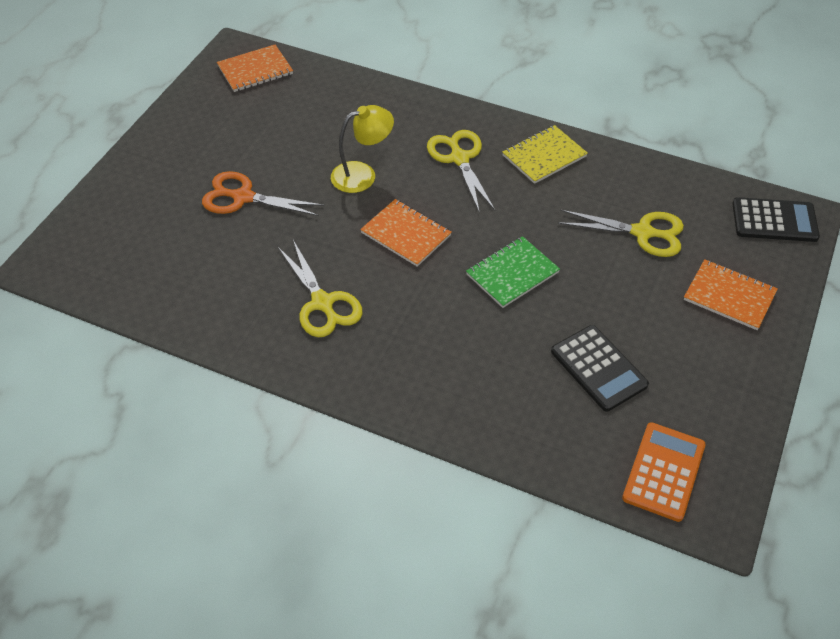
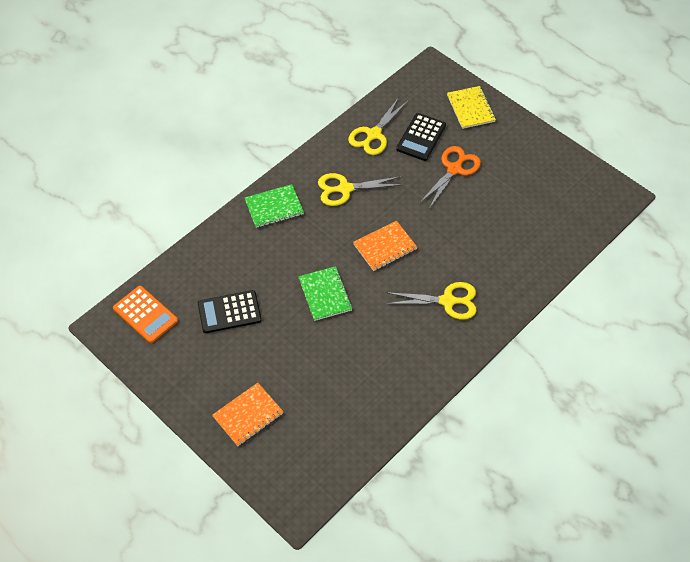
camera: 110 degrees right, 5 degrees up
(255, 70) = (592, 203): orange notebook -> none
(362, 174) = (452, 238): yellow lamp -> none
(391, 377) = (274, 207): none -> green notebook
(544, 156) = (430, 356): yellow notebook -> yellow notebook (471, 108)
(642, 233) = (327, 388): yellow scissors -> yellow scissors (374, 134)
(774, 221) = (301, 485): black calculator -> black calculator (421, 137)

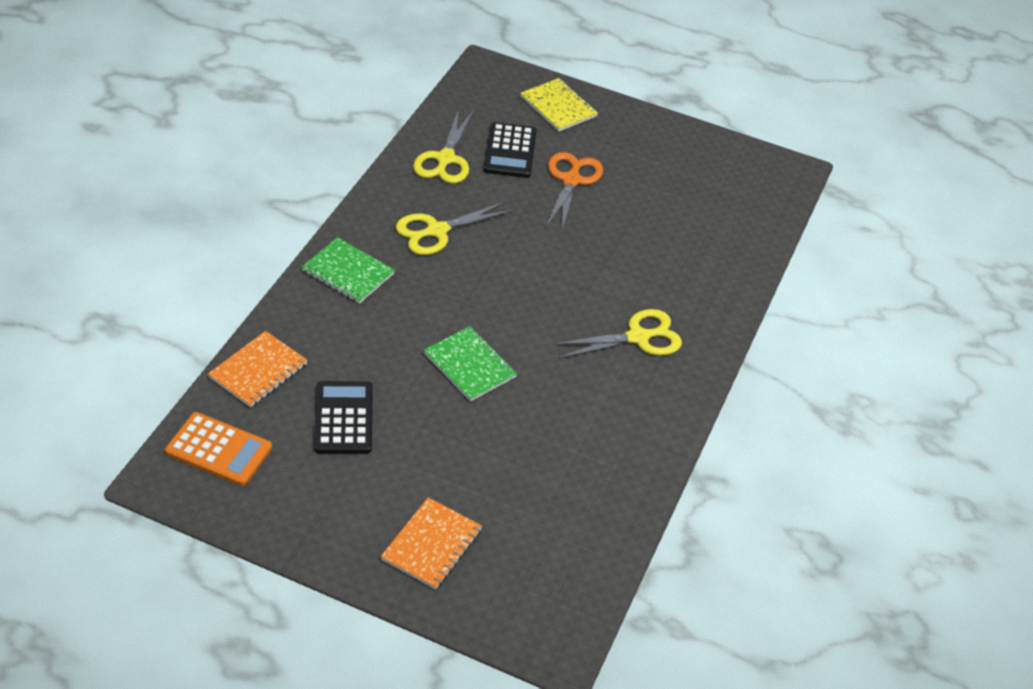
camera: 25 degrees left, 10 degrees down
(229, 312) = (343, 418): black calculator -> black calculator turned 120 degrees clockwise
(274, 207) = (348, 272): green notebook -> green notebook turned 75 degrees clockwise
(385, 247) = (524, 290): orange notebook -> orange notebook (258, 371)

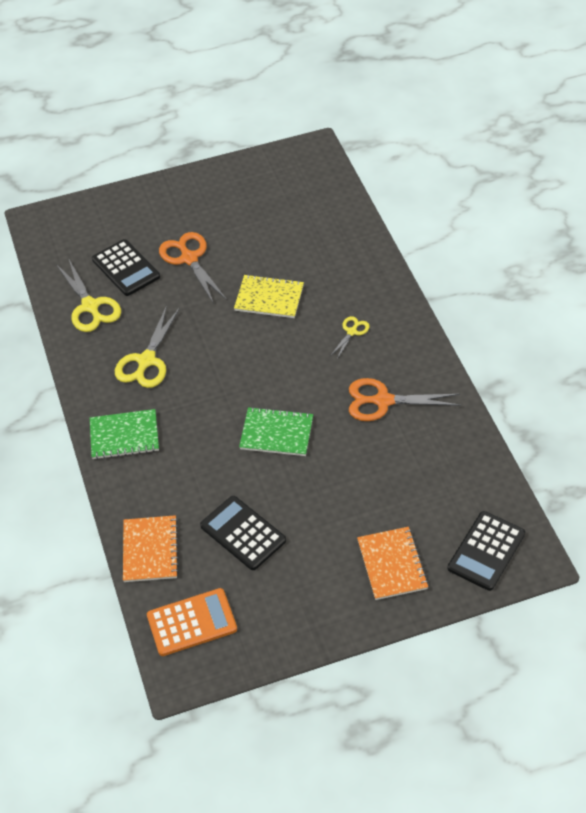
camera: 35 degrees left, 5 degrees up
(527, 605) = (486, 551): none -> black calculator
(558, 106) = (119, 213): yellow notebook -> yellow notebook (269, 298)
(594, 412) = (383, 401): none -> orange scissors
(637, 337) = (351, 332): yellow scissors -> yellow scissors, size x0.54

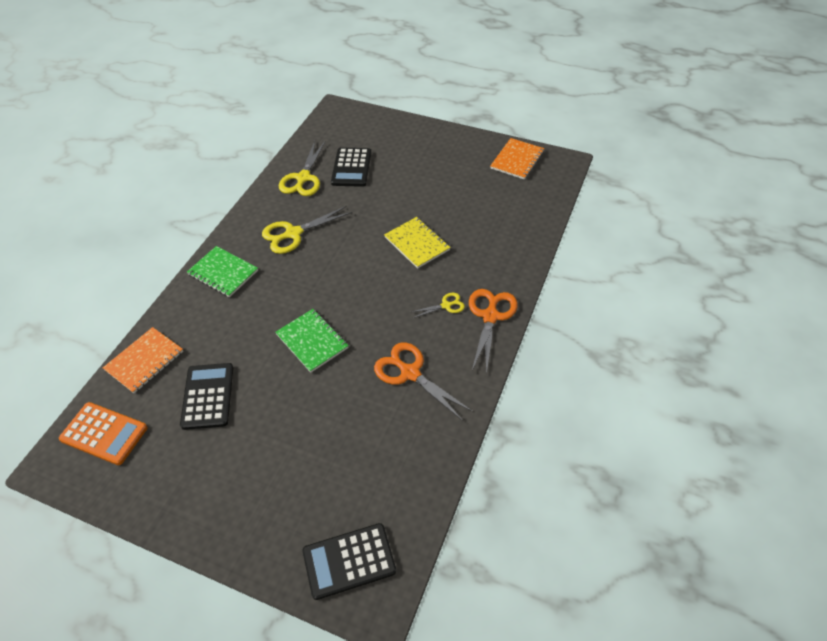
camera: 40 degrees right, 0 degrees up
(189, 259) = (396, 185): orange scissors -> orange scissors (490, 316)
(392, 564) = (271, 508): orange notebook -> orange notebook (517, 160)

